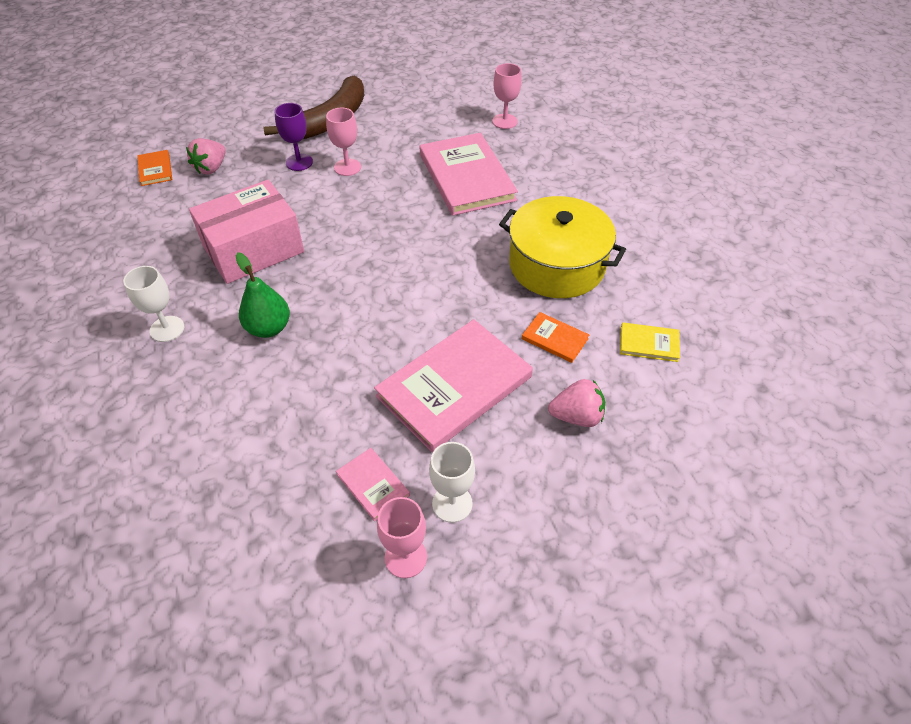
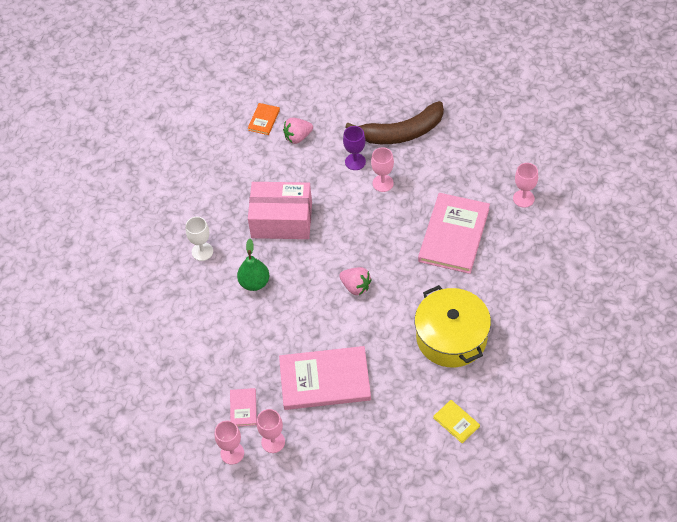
camera: 40 degrees right, 5 degrees up
(452, 503) = (273, 442): white goblet -> pink goblet
(555, 339) = (404, 385): orange book -> none
(576, 416) = (374, 437): pink strawberry -> pink strawberry (356, 286)

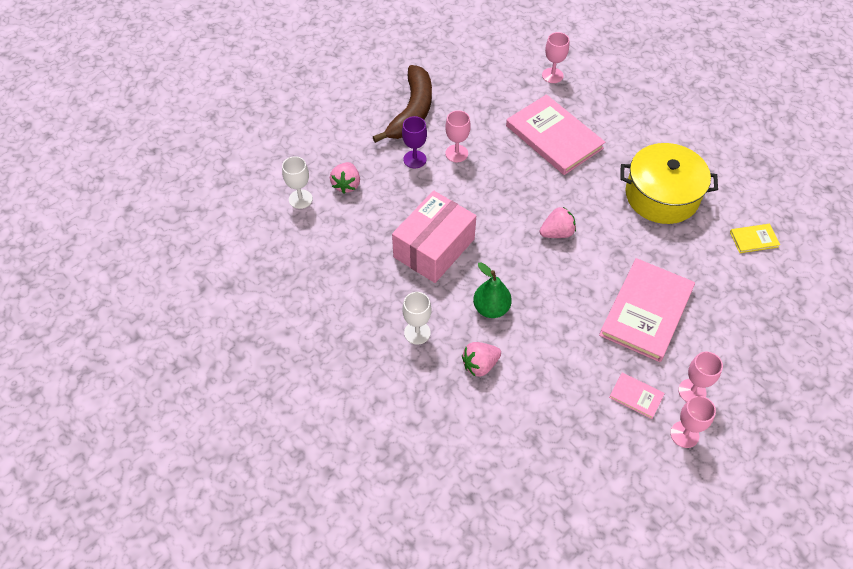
camera: 60 degrees left, 0 degrees up
(202, 301) = (480, 365): none -> pink strawberry
(264, 120) = (300, 199): orange book -> white goblet

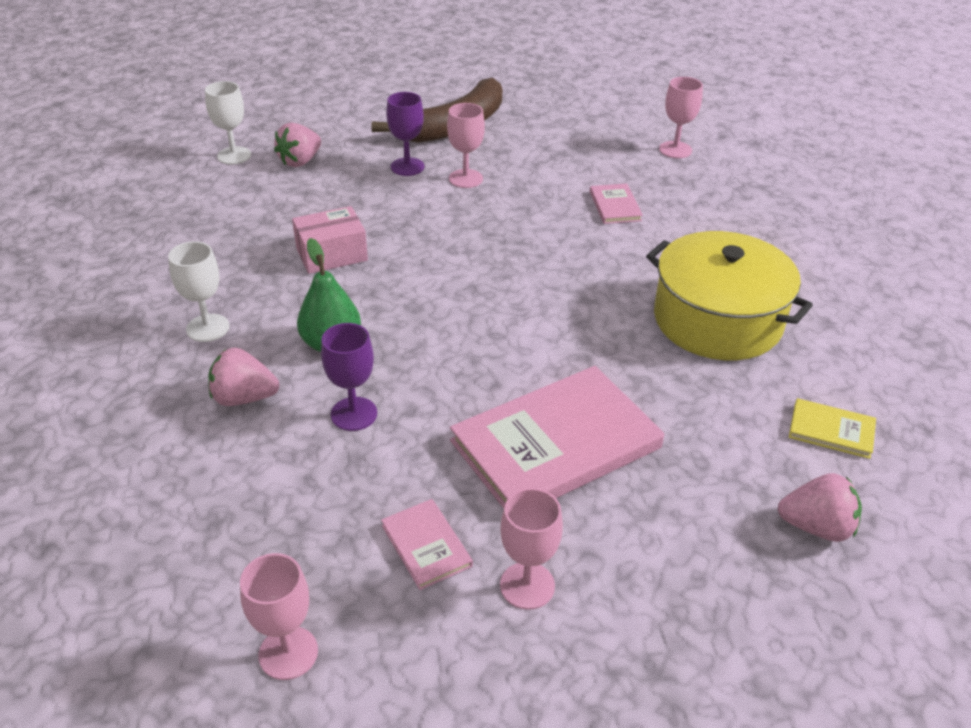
camera: 30 degrees right, 15 degrees down
(434, 248) = (331, 254): pink box -> pink box, size x0.59
(541, 345) = (354, 414): none -> purple goblet
(554, 137) = (615, 206): pink book -> pink book, size x0.45
(557, 233) = (513, 301): pink strawberry -> pink strawberry (816, 527)
(684, 434) = (452, 641): pink goblet -> pink goblet (288, 653)

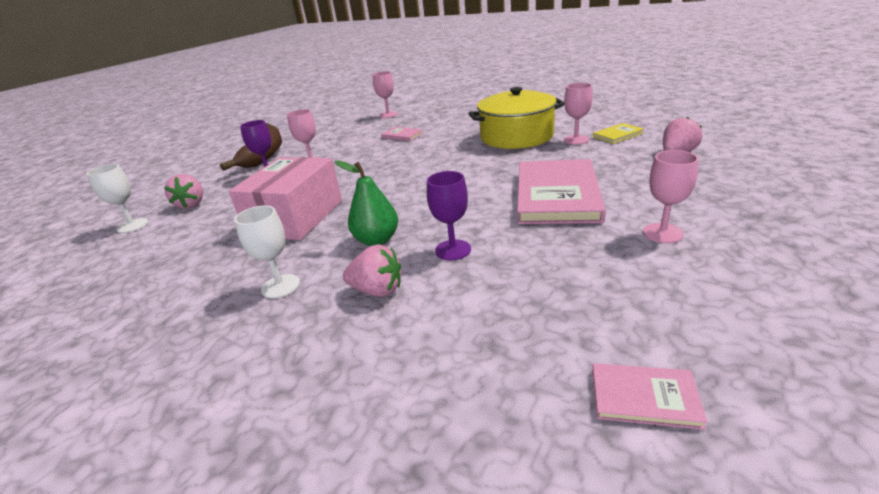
camera: 45 degrees left, 10 degrees down
(244, 398) = (377, 290): pink strawberry -> pink strawberry turned 120 degrees counterclockwise
(288, 653) = (663, 345): pink goblet -> pink goblet (576, 140)
(331, 254) = (296, 217): pink box -> pink box, size x1.70
(426, 546) = (601, 257): pink book -> pink book (644, 397)

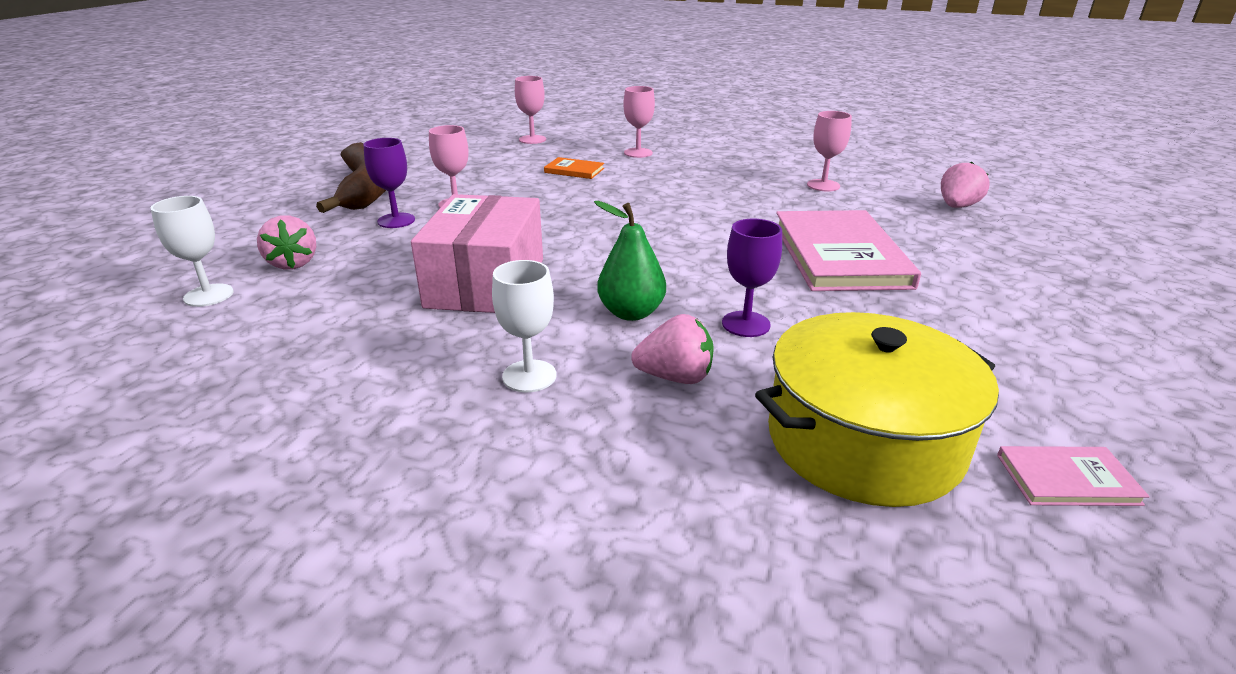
camera: 15 degrees left, 0 degrees up
(402, 135) = (574, 170): pink book -> orange book
(516, 137) = (741, 178): yellow pot -> yellow pot (863, 441)
(617, 135) = (873, 181): yellow book -> none
(662, 233) = (991, 301): pink goblet -> pink goblet (638, 153)

